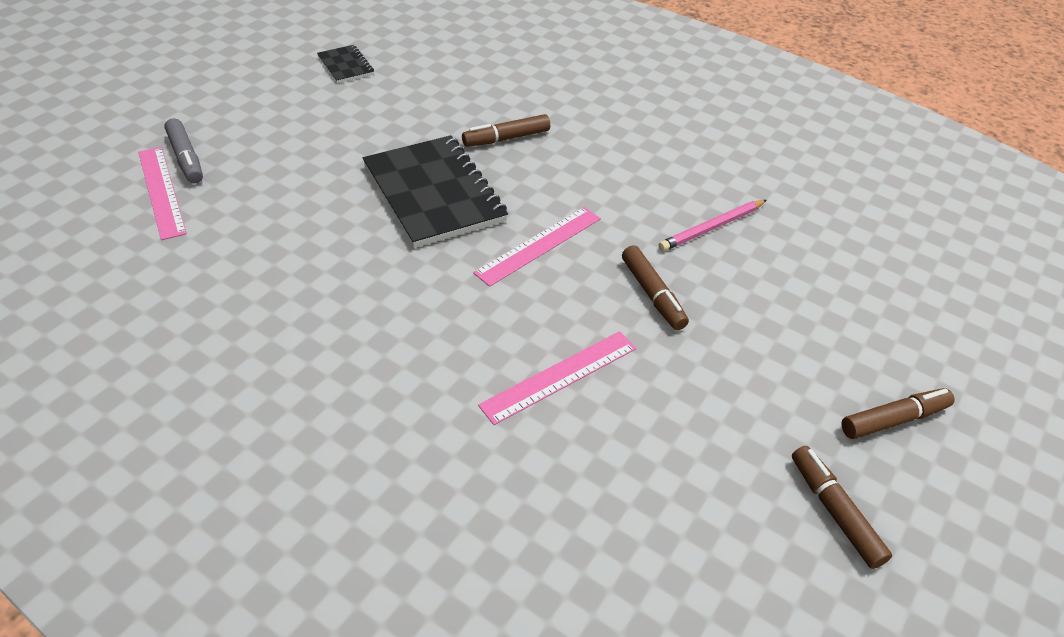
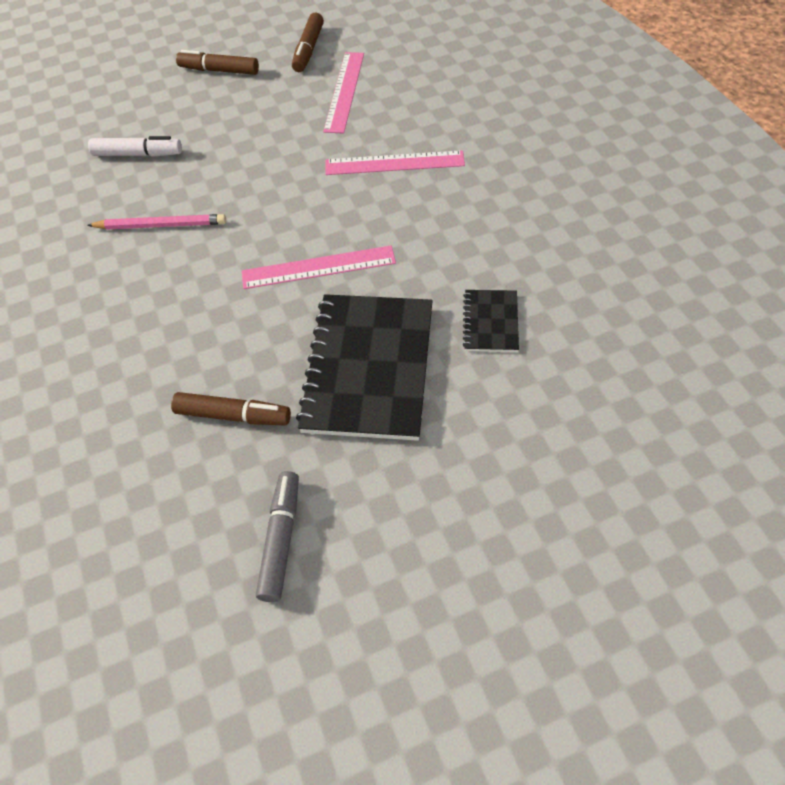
camera: 140 degrees left, 10 degrees up
(161, 191) = (671, 505): pink ruler -> pink ruler (344, 91)
(186, 158) = (631, 558): grey marker -> grey marker (281, 540)
(345, 66) = (329, 689): black notebook -> black notebook (491, 322)
(652, 294) = (272, 191): brown marker -> none
(824, 280) = (138, 154): none -> white marker

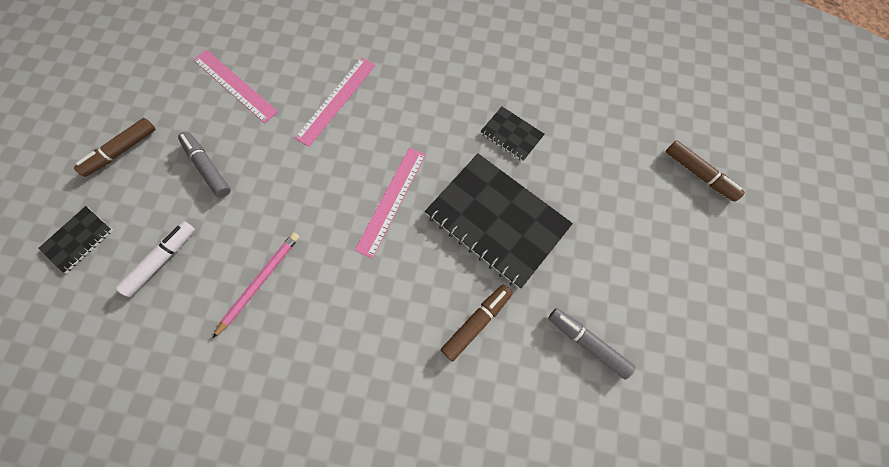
camera: 60 degrees left, 15 degrees up
(122, 98) = (78, 239): none -> black notebook
(246, 126) = (208, 167): none -> grey marker
(308, 49) = (163, 80): brown marker -> brown marker (699, 174)

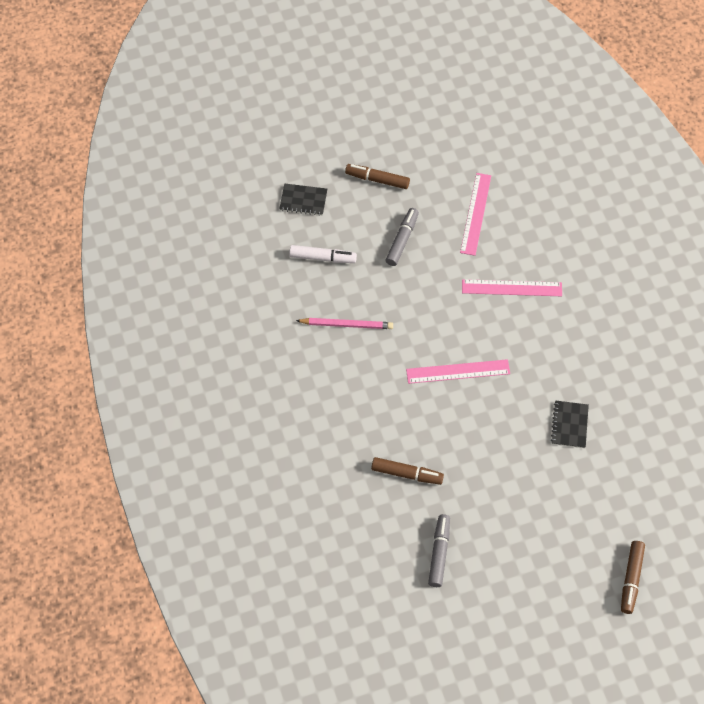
camera: 60 degrees right, 10 degrees down
(497, 220) = (491, 450): black notebook -> none

